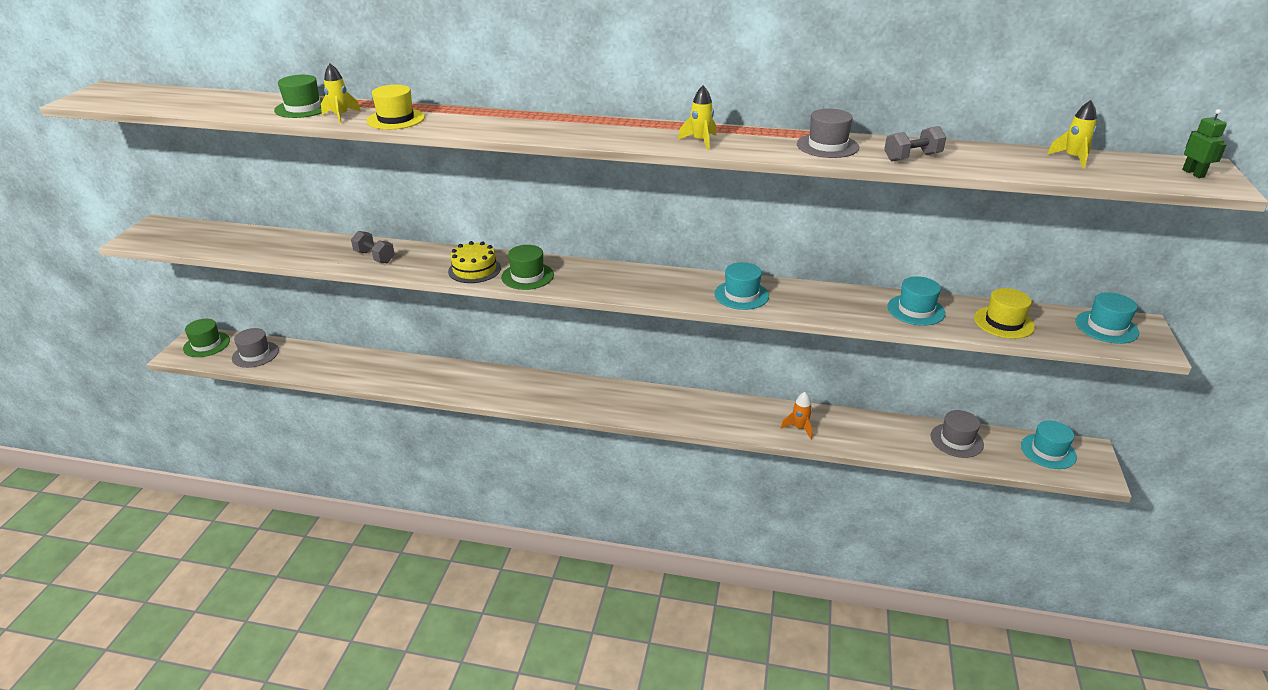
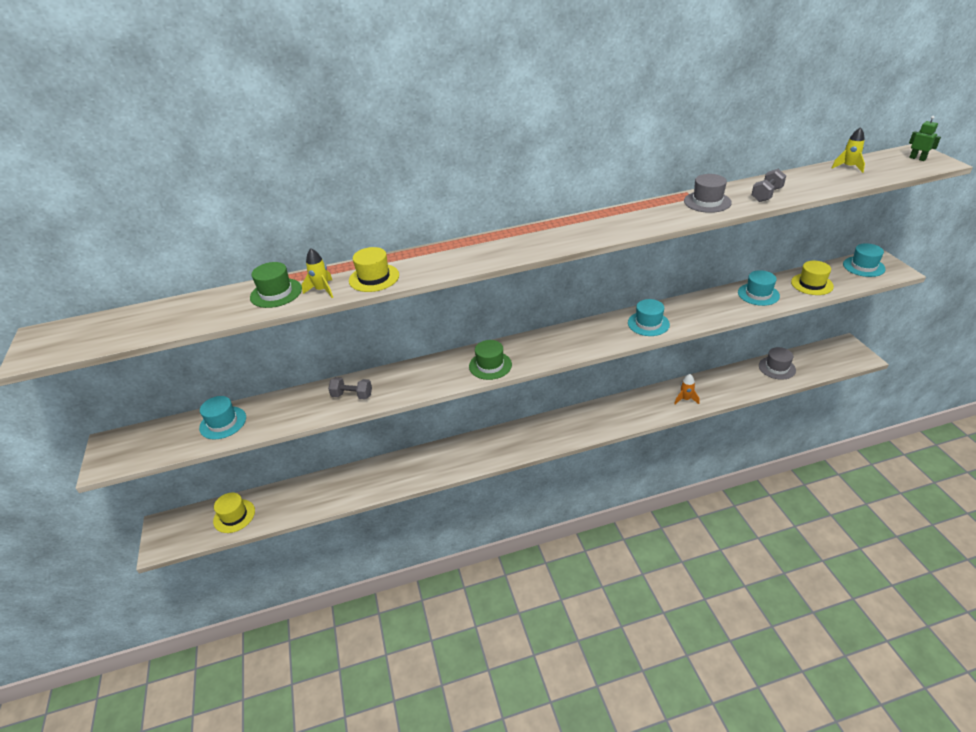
camera: 25 degrees left, 5 degrees up
(206, 344) = (178, 526): green hat -> none
(255, 354) = (234, 516): grey hat -> yellow hat
(474, 269) = (444, 375): yellow cake -> none
(700, 141) = (625, 224): yellow rocket -> none
(1048, 451) = (827, 354): turquoise hat -> turquoise hat (223, 423)

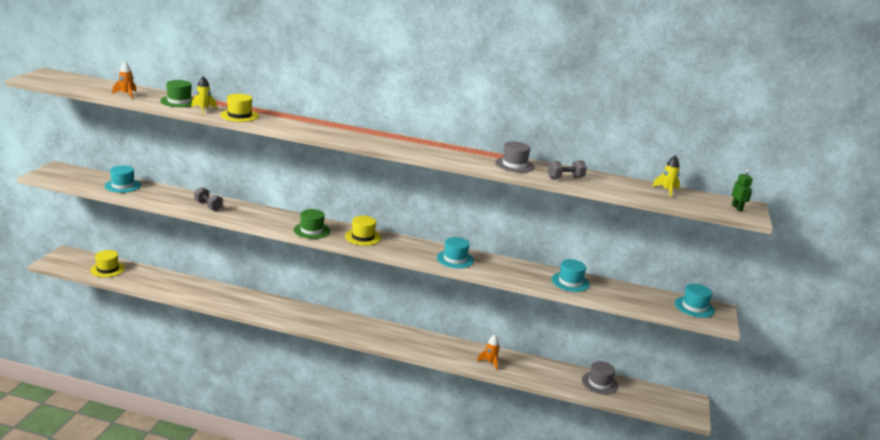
camera: 25 degrees right, 15 degrees down
(198, 316) = (126, 94): none -> orange rocket
(812, 284) = (626, 296): yellow hat -> yellow hat (363, 237)

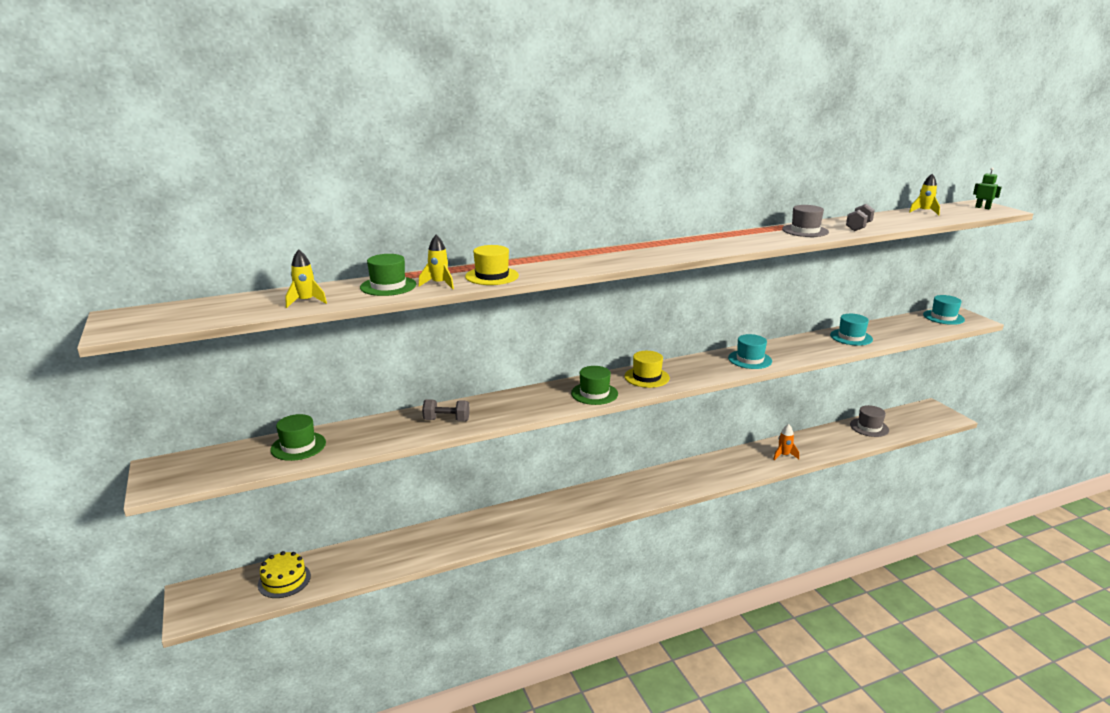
camera: 35 degrees left, 0 degrees up
(107, 269) = (284, 580): yellow hat -> yellow cake
(123, 185) = (298, 446): turquoise hat -> green hat
(126, 94) = (306, 301): orange rocket -> yellow rocket

